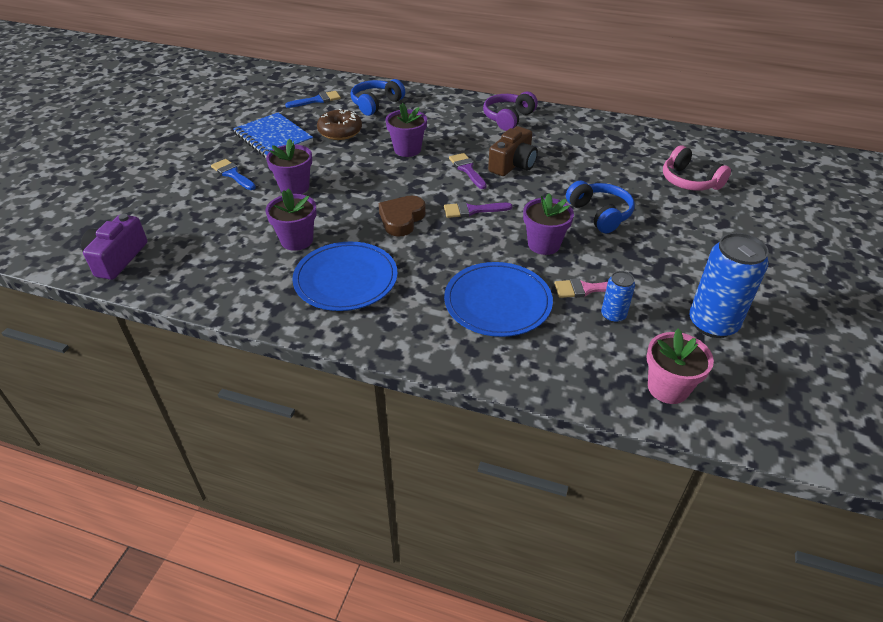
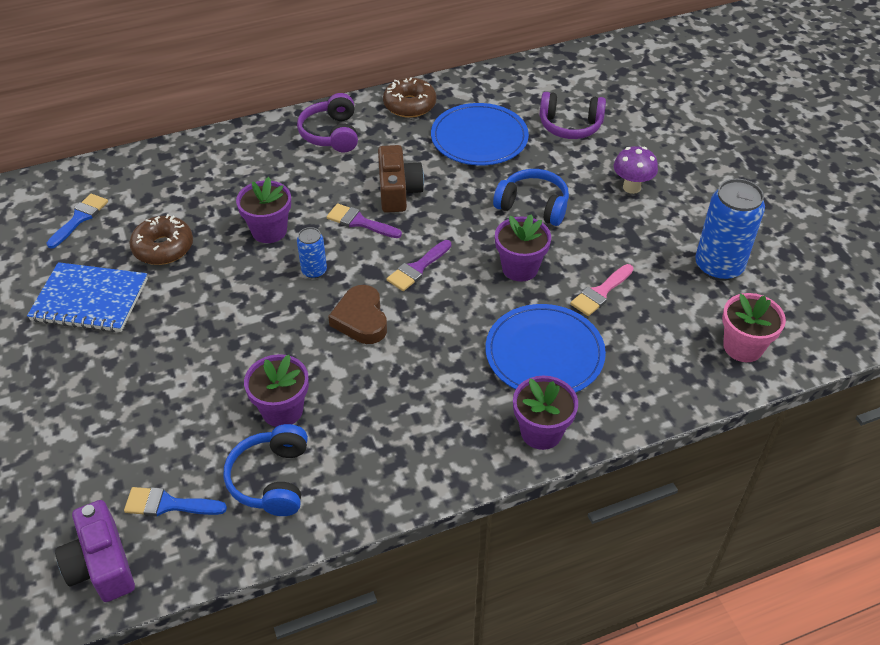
camera: 40 degrees left, 5 degrees up
(232, 174) = (101, 376): blue brush -> blue brush (168, 504)
(294, 187) = (199, 349): purple flower pot -> purple flower pot (541, 432)
(346, 279) = (385, 420): blue plate -> blue plate (479, 138)
(376, 104) = (161, 188): blue headphones -> blue headphones (272, 479)
(580, 123) = (409, 105): none -> brown donut
(613, 315) = (644, 306): blue can -> blue can (314, 271)
(689, 181) = (570, 126): pink headphones -> purple headphones
(696, 238) = (631, 187): none -> purple mushroom

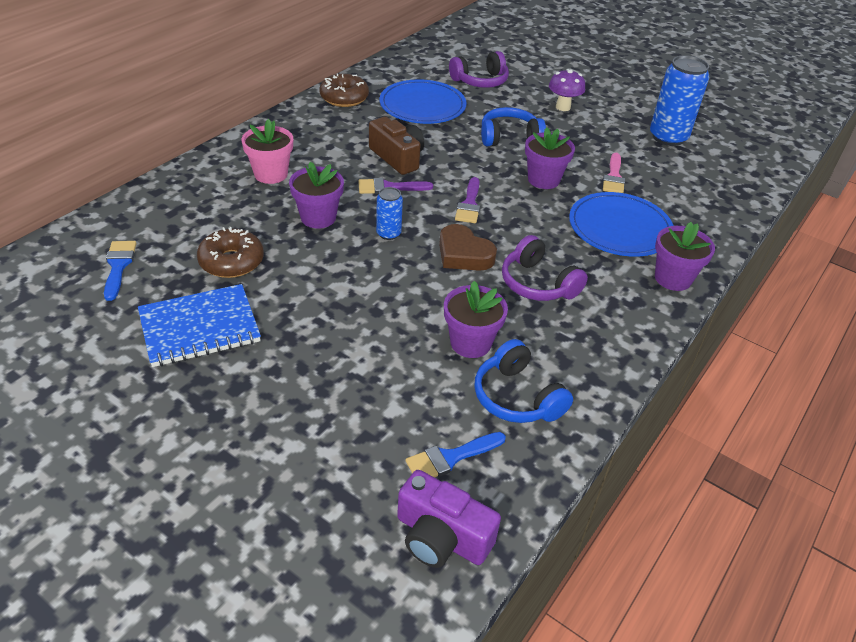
camera: 35 degrees left, 5 degrees down
(331, 134) = (299, 134): purple headphones -> purple headphones (538, 283)
(743, 347) = (733, 179): pink flower pot -> pink flower pot (271, 174)

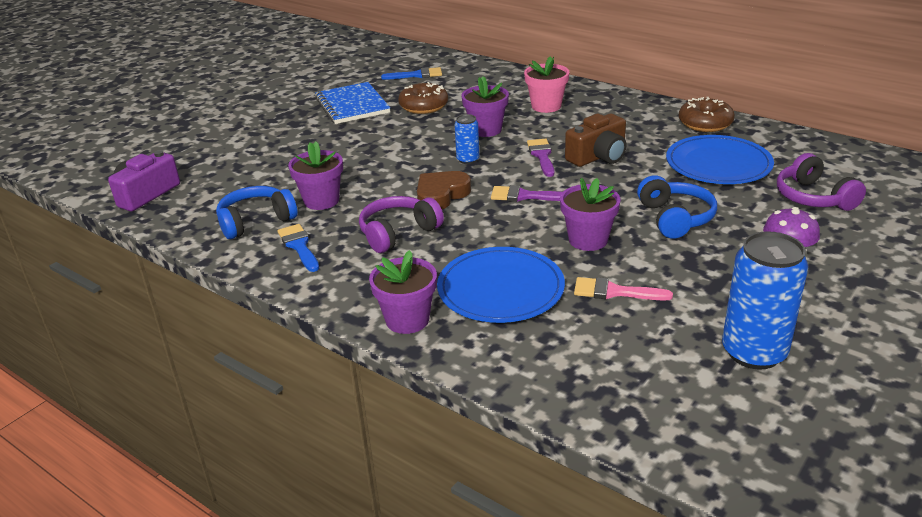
camera: 95 degrees right, 10 degrees down
(450, 458) = (207, 195): blue brush -> blue brush (299, 246)

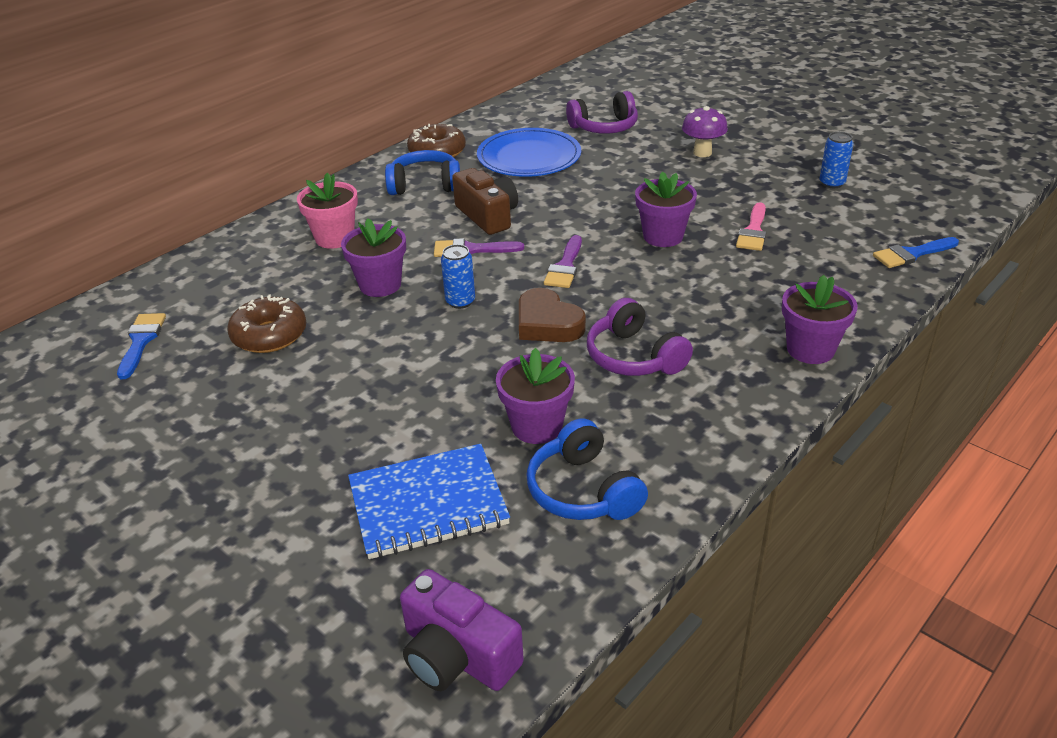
camera: 85 degrees left, 5 degrees up
(299, 246) = (656, 440): blue brush -> blue brush (912, 254)
(352, 105) = (217, 409): blue notebook -> blue notebook (428, 504)
(500, 289) = (751, 290): blue plate -> none
(675, 218) = (628, 190): blue headphones -> blue headphones (425, 185)
(754, 352) = (832, 183): blue can -> blue can, size x0.52

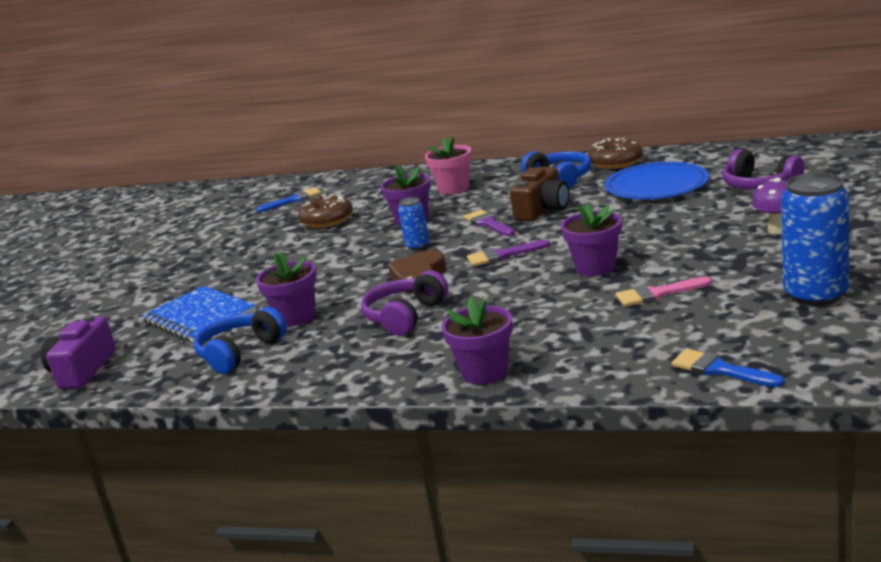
camera: 65 degrees right, 15 degrees down
(832, 183) = (815, 295): blue can -> blue can, size x1.94

